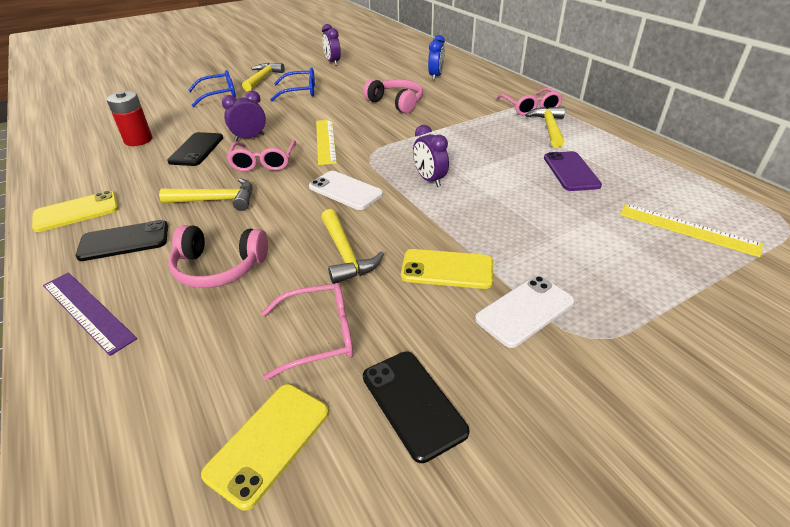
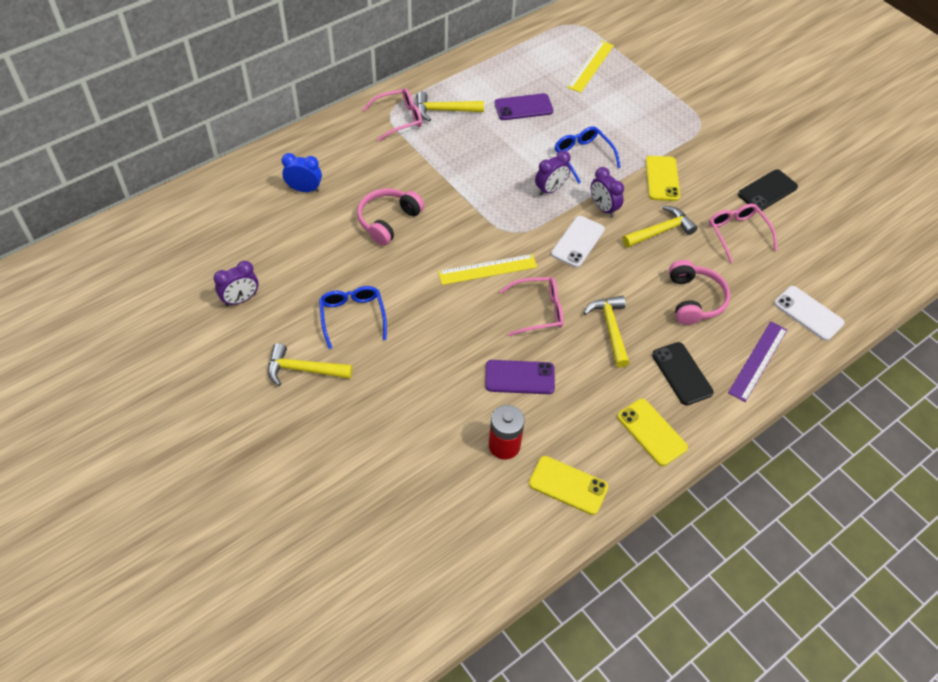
camera: 100 degrees left, 15 degrees up
(196, 149) = (519, 377): black phone -> purple phone
(219, 95) = (364, 405): blue glasses -> blue glasses (583, 156)
(249, 138) = (487, 336): purple clock -> purple clock (603, 208)
(268, 442) = (808, 242): yellow phone -> yellow phone (568, 485)
(525, 311) = (689, 146): white phone -> white phone (808, 313)

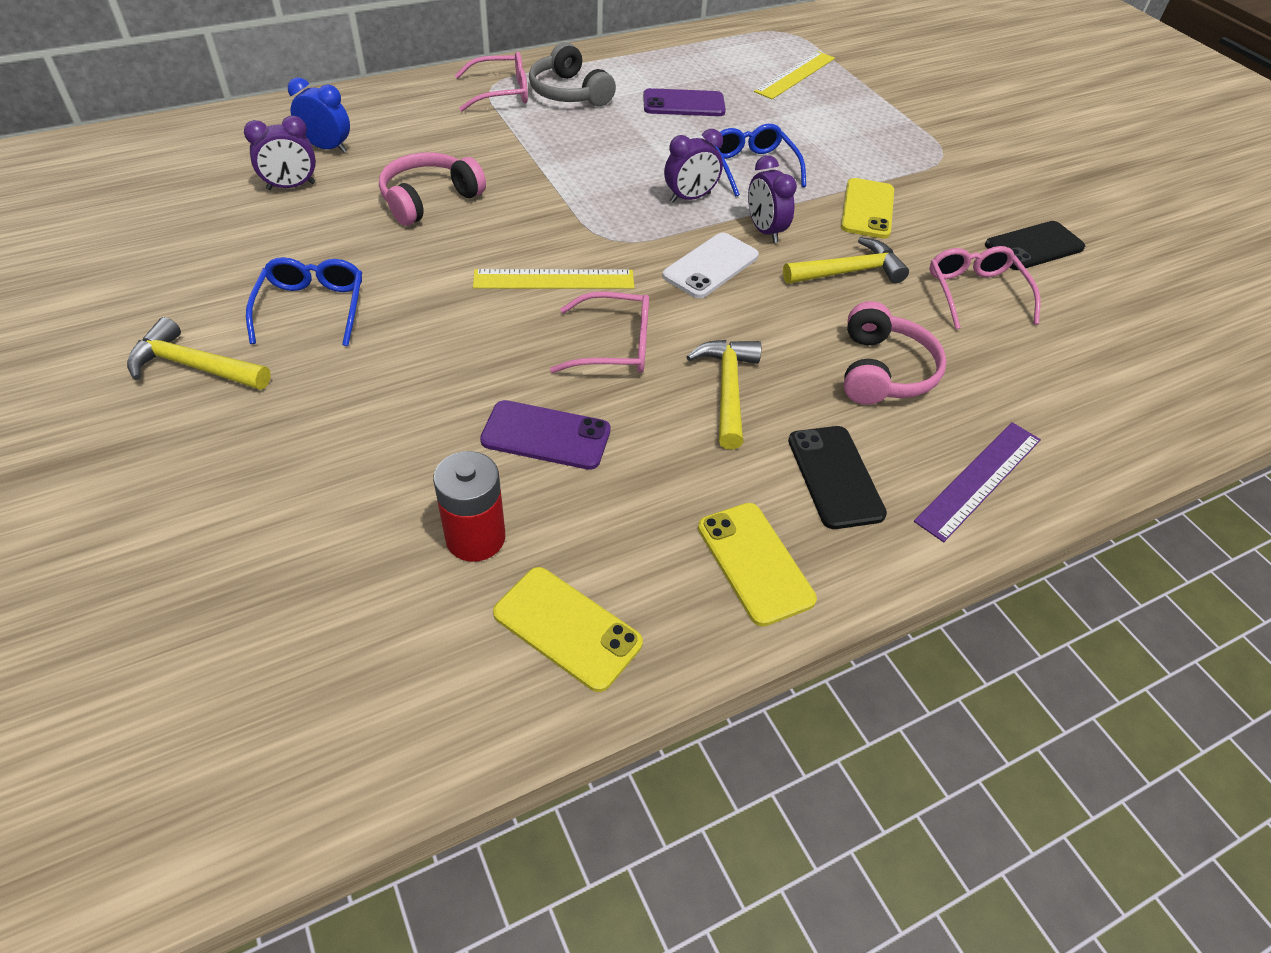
camera: 10 degrees right, 5 degrees down
(241, 299) = (155, 260): purple clock -> purple clock (291, 186)
(444, 110) = (569, 93): yellow hammer -> grey headphones
(808, 313) = (1082, 421): white phone -> none

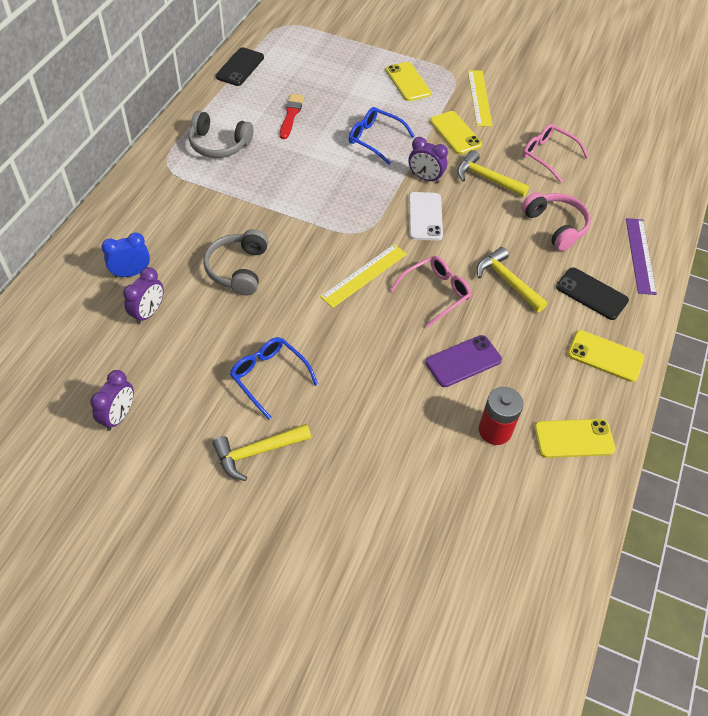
camera: 40 degrees left, 5 degrees up
(429, 199) = (238, 269): pink headphones -> grey headphones
(501, 92) = (180, 168): pink glasses -> none
(683, 104) = (291, 115): purple phone -> red brush
(690, 198) = (368, 179): purple clock -> purple clock (119, 416)
(795, 75) = (325, 57): yellow ruler -> yellow ruler (479, 98)
(848, 272) = (486, 178): yellow hammer -> yellow hammer turned 90 degrees counterclockwise
(870, 137) = (408, 82): none -> yellow phone
(1034, 246) = (544, 111): black phone -> black phone (240, 67)

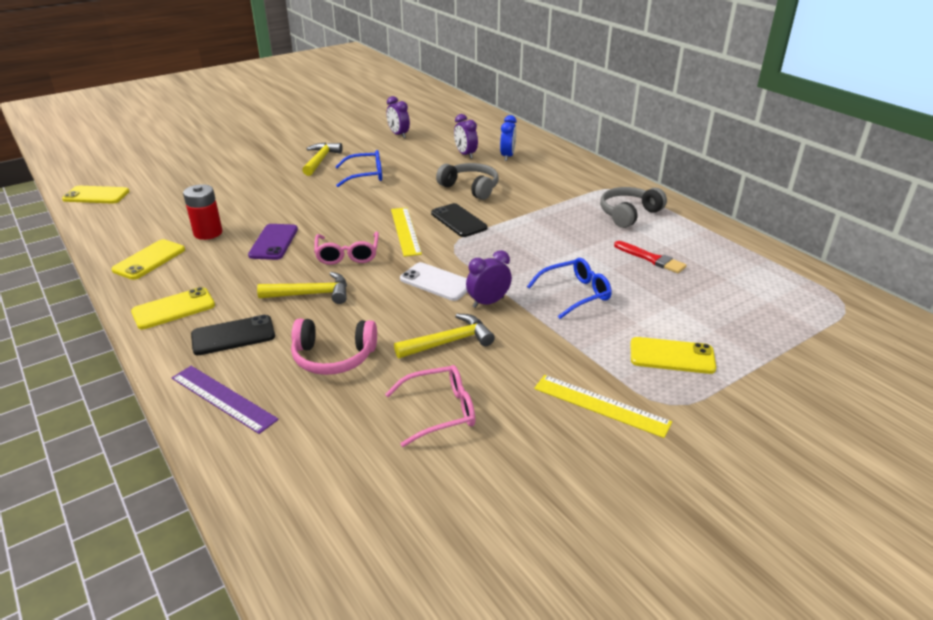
camera: 125 degrees right, 20 degrees down
(240, 67) = (756, 253): black phone -> black phone (459, 221)
(455, 133) = (544, 352): yellow phone -> yellow phone (96, 195)

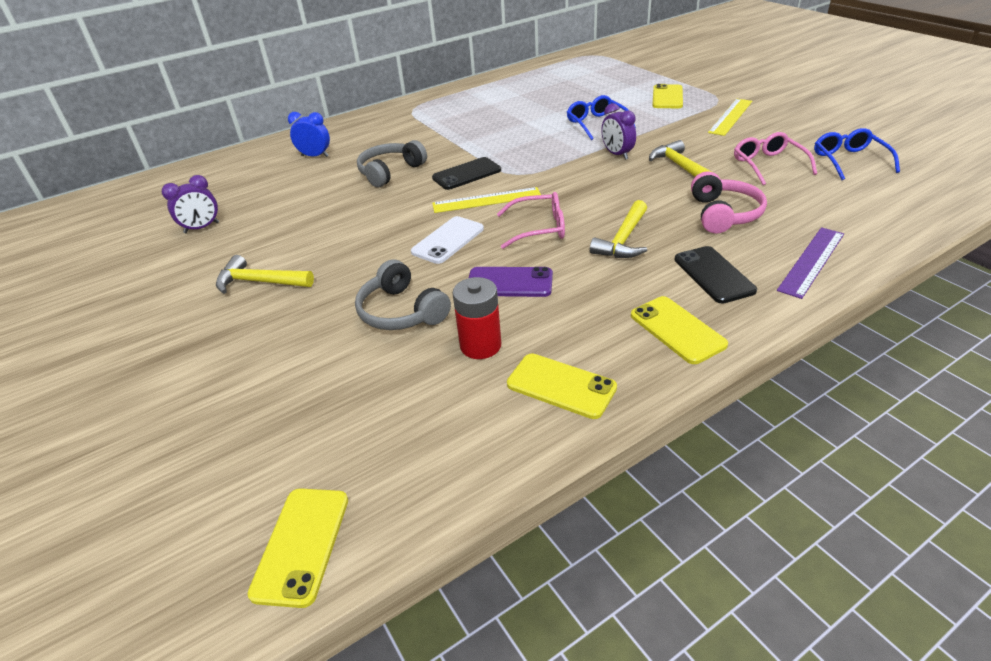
camera: 85 degrees left, 5 degrees up
(311, 294) = (623, 240): yellow hammer -> yellow hammer turned 150 degrees counterclockwise
(365, 175) = (330, 239): blue glasses -> blue glasses (849, 161)
(436, 282) = (588, 177): white phone -> white phone (448, 240)
(465, 154) = (297, 179): purple clock -> none
(628, 214) = (464, 105): grey headphones -> grey headphones (401, 312)
(651, 259) = (540, 99): red brush -> none

